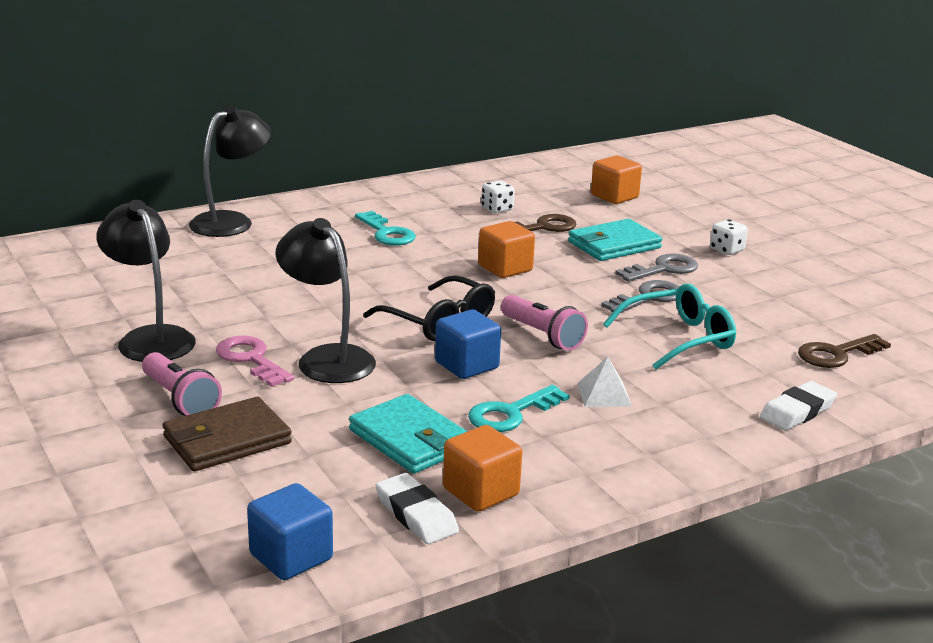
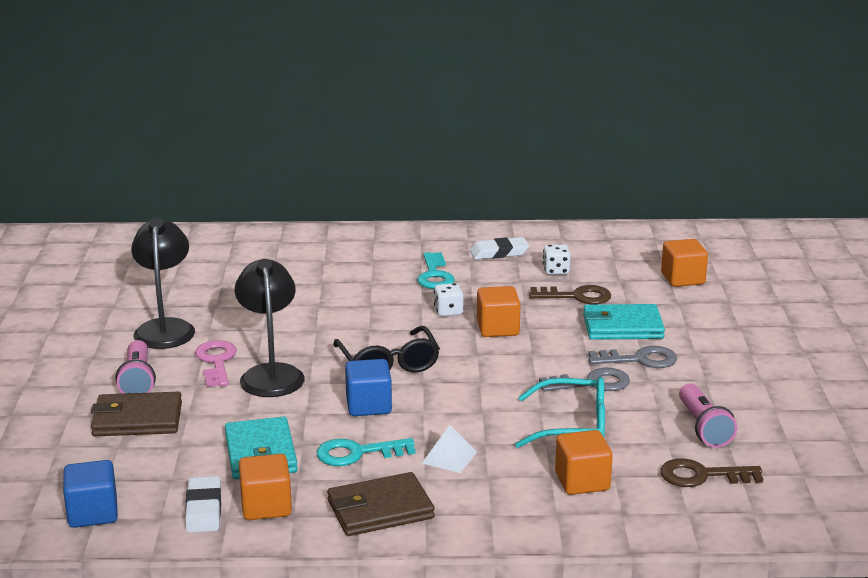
camera: 30 degrees right, 0 degrees up
(231, 221) = (322, 241): black lamp -> none
(542, 335) = (459, 395): pink flashlight -> pink flashlight (703, 427)
(599, 462) = (380, 509): none -> brown wallet
(726, 250) = (726, 354): white dice -> white dice (448, 311)
(747, 385) = (582, 481): none -> orange cube
(797, 411) = (597, 515): white eraser -> white eraser (499, 252)

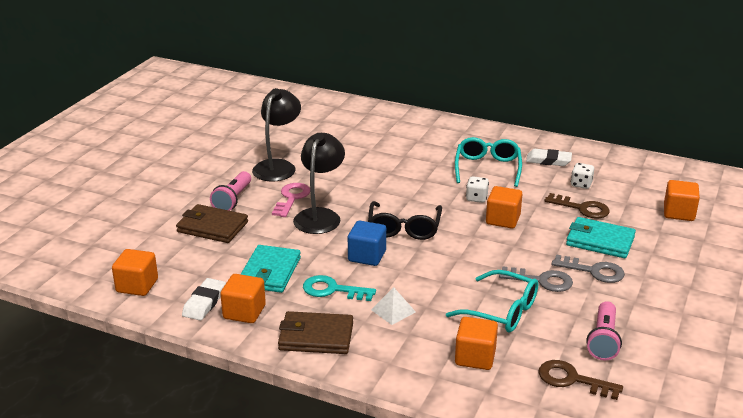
camera: 25 degrees right, 5 degrees up
(93, 513) = (137, 286): blue cube -> orange cube
(434, 275) = (487, 168): turquoise key -> turquoise glasses

